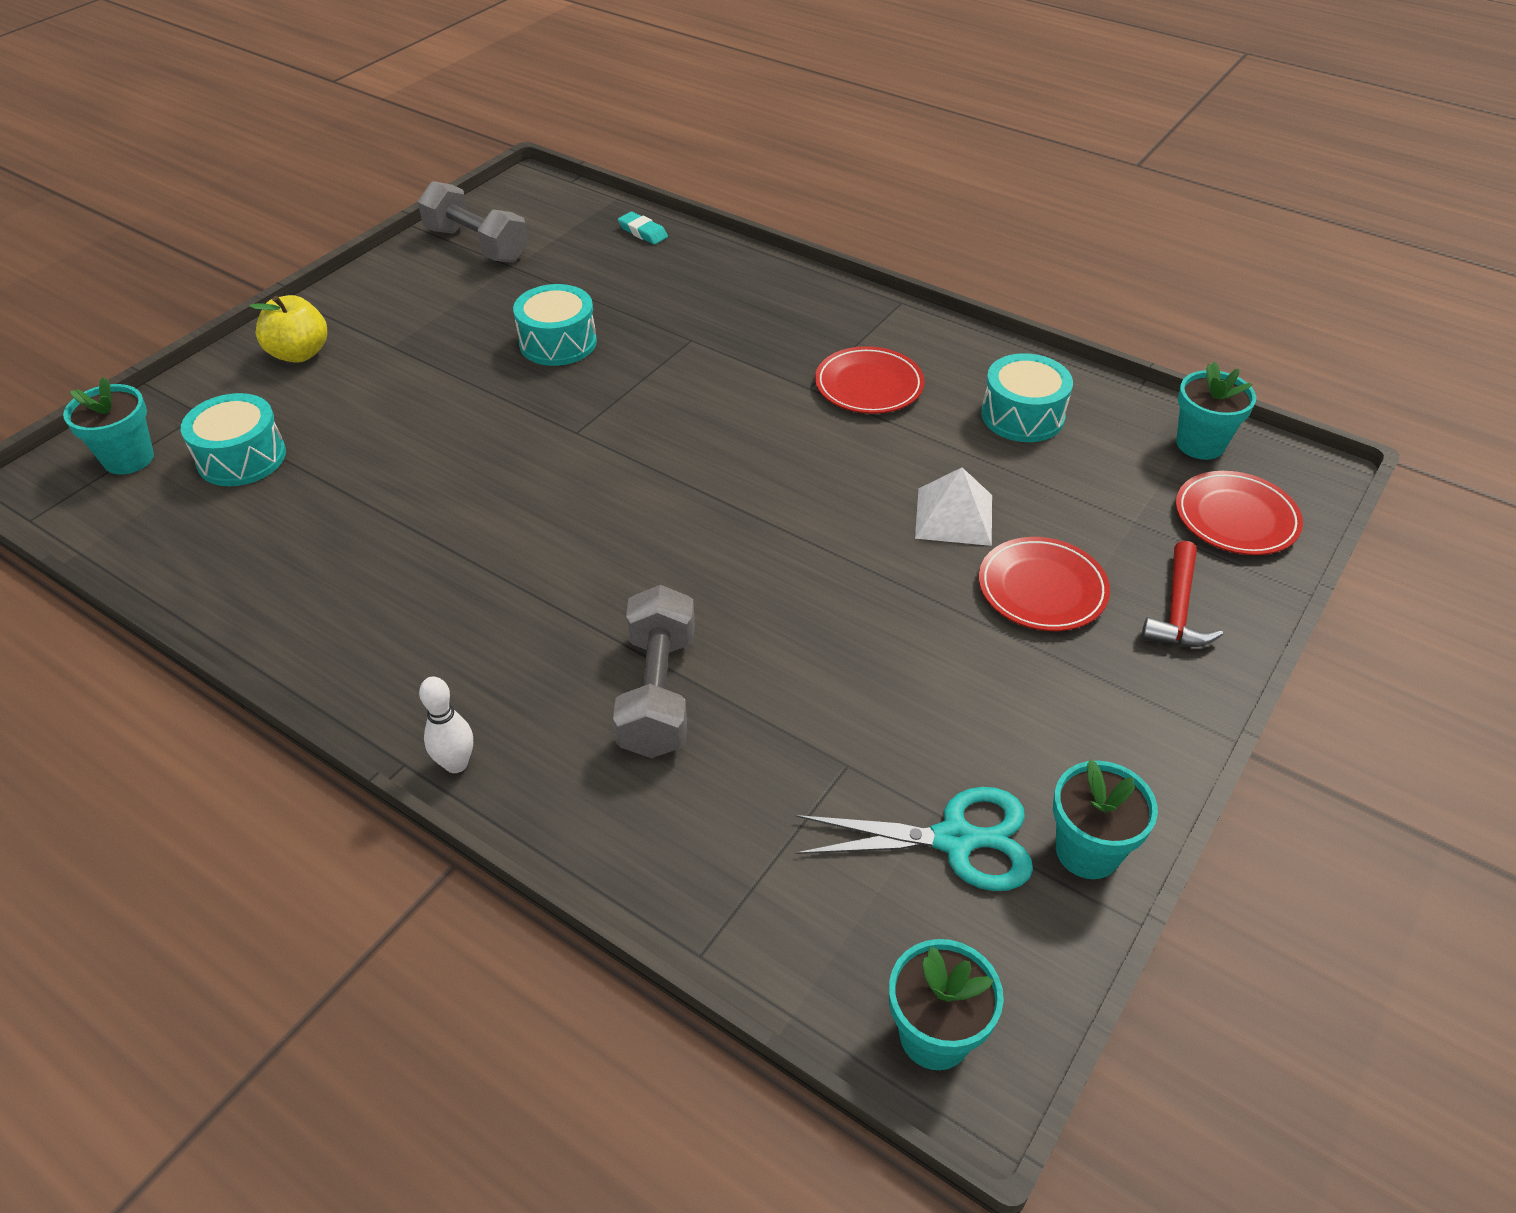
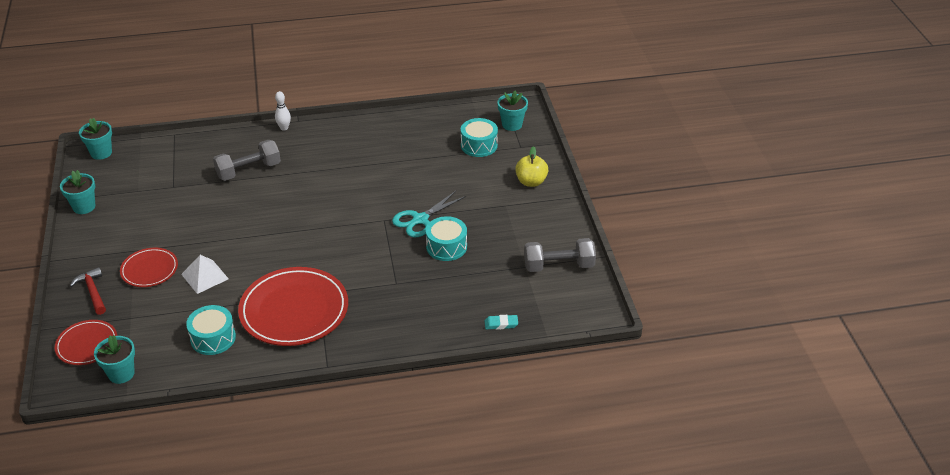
camera: 135 degrees right, 5 degrees down
(658, 693) = (249, 170): grey dumbbell -> grey dumbbell turned 75 degrees counterclockwise
(869, 385) = (294, 310): red plate -> red plate, size x1.85
(954, 840) = (125, 188): turquoise scissors -> turquoise scissors (420, 219)

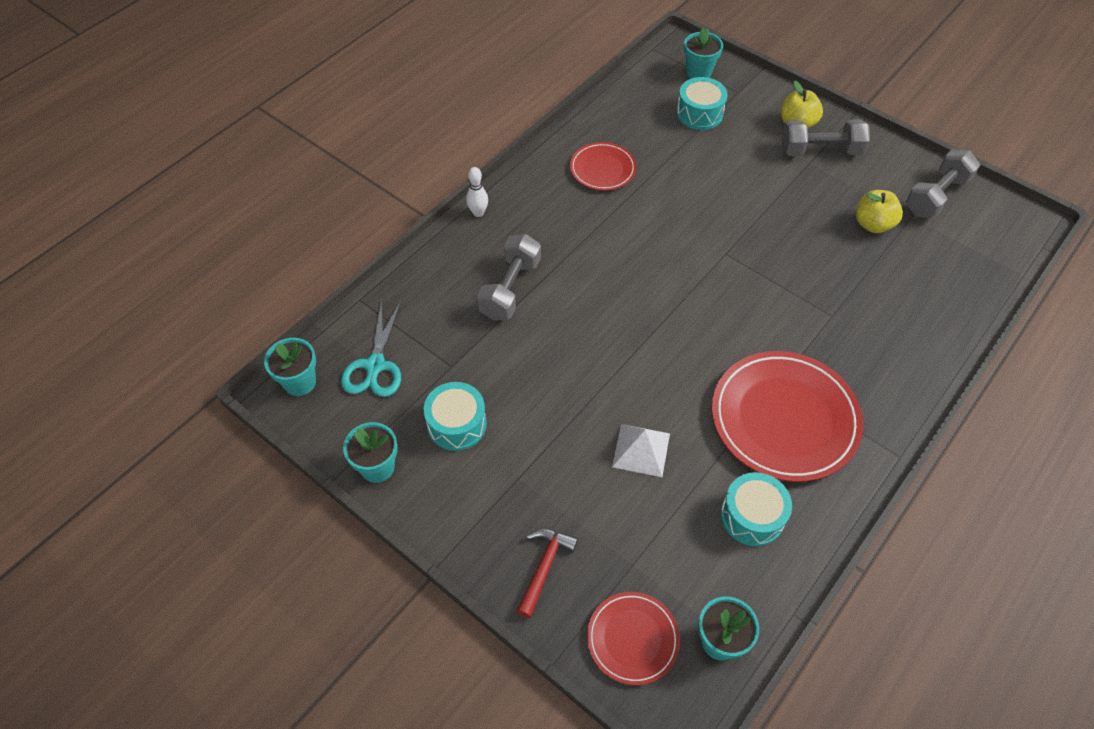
camera: 40 degrees left, 15 degrees up
(93, 292) = (544, 567): red hammer -> red hammer turned 90 degrees clockwise
(149, 270) = (570, 488): red plate -> red plate (602, 169)
(420, 219) = (758, 229): turquoise scissors -> turquoise scissors (375, 365)
(446, 247) = (820, 243): turquoise drum -> turquoise drum (457, 424)
(493, 256) = (873, 224): none -> yellow apple
(501, 324) = (974, 291): turquoise eraser -> none
(522, 203) = (820, 151): none -> grey dumbbell

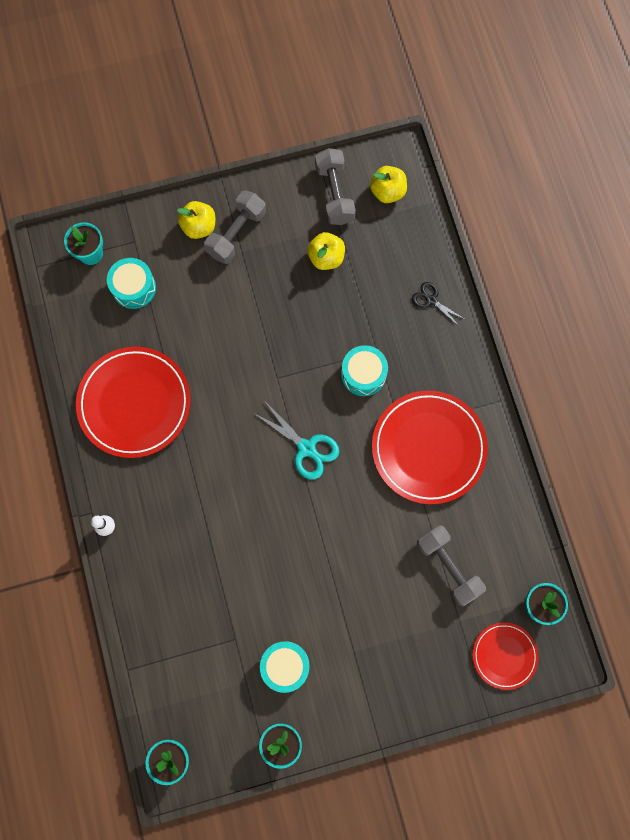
camera: 55 degrees left, 20 degrees up
(375, 365) = (196, 693): turquoise scissors -> turquoise scissors (306, 448)
(510, 289) = (198, 552): grey dumbbell -> grey dumbbell (448, 566)
(544, 567) = (425, 677): red hammer -> none
(602, 169) = (134, 403): red plate -> red plate, size x1.85
(641, 450) = (388, 557): white pyramid -> none
(752, 516) = (478, 523): turquoise drum -> turquoise drum (363, 374)
(929, 330) = (431, 300): none -> black scissors
(986, 233) = (387, 192): none -> yellow apple

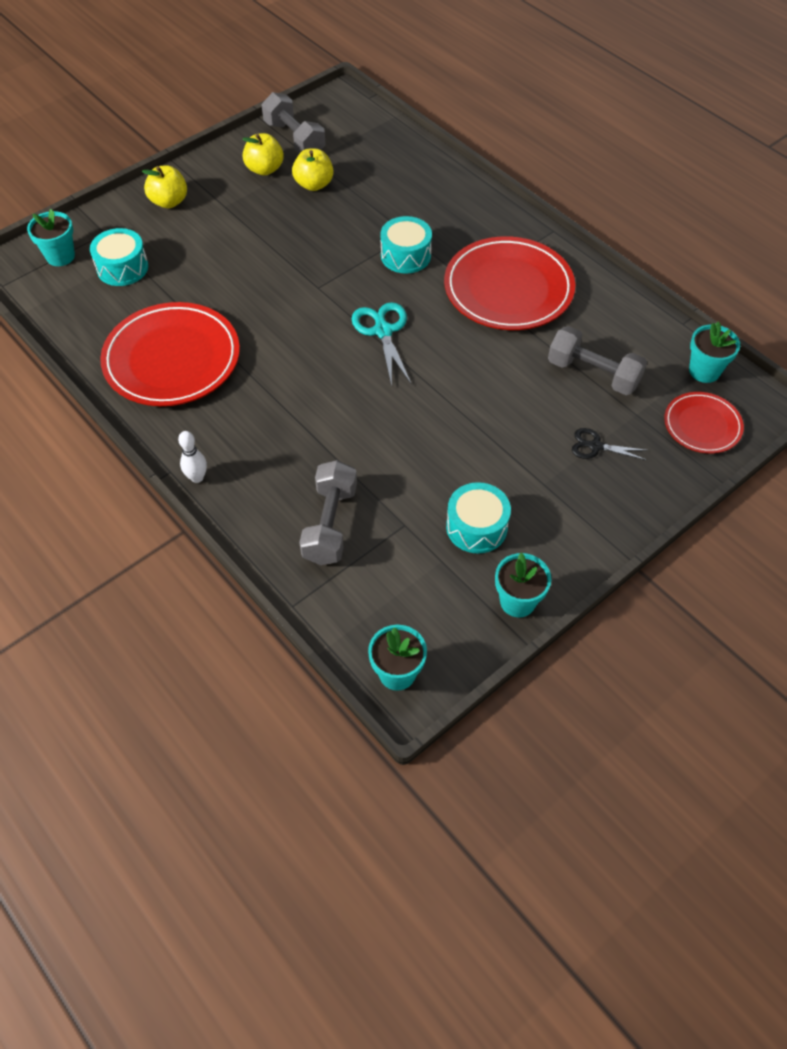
camera: 25 degrees left, 20 degrees down
(236, 233) = (211, 195): grey dumbbell -> grey dumbbell (330, 524)
(306, 448) = (383, 331): turquoise scissors -> turquoise scissors turned 120 degrees counterclockwise
(387, 192) = (345, 123): yellow apple -> yellow apple (264, 169)
(431, 300) = (437, 182): black scissors -> black scissors (596, 446)

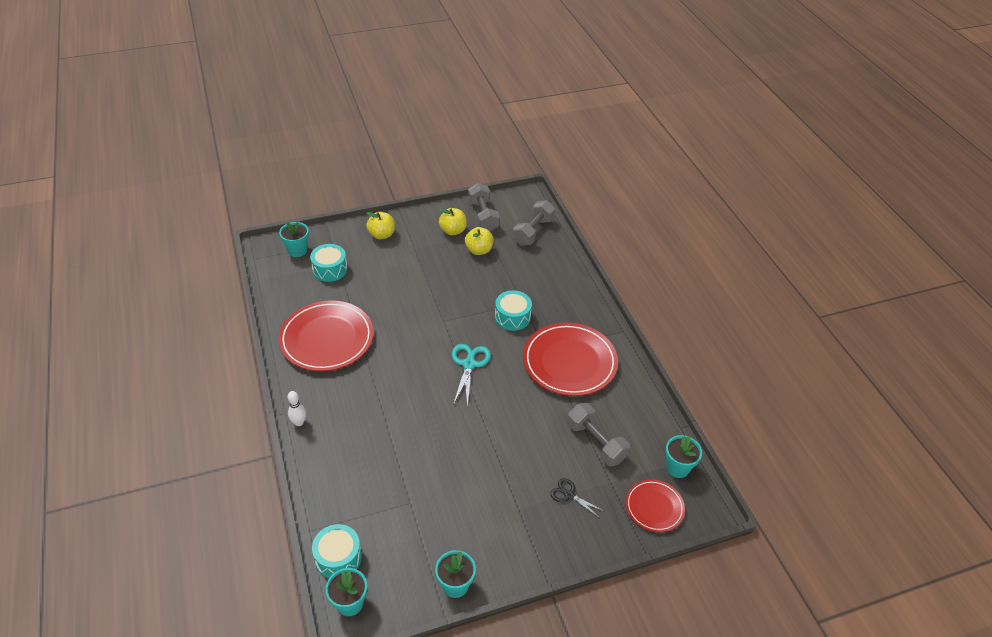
camera: 20 degrees right, 10 degrees down
(330, 524) = (363, 484): grey dumbbell -> grey dumbbell (533, 231)
(476, 527) = (456, 522): turquoise drum -> turquoise drum (338, 557)

